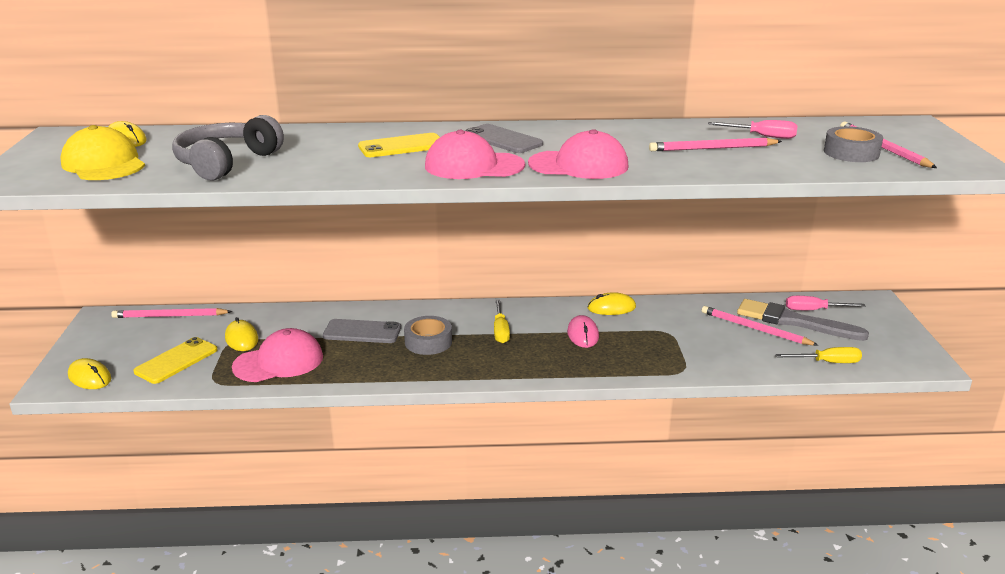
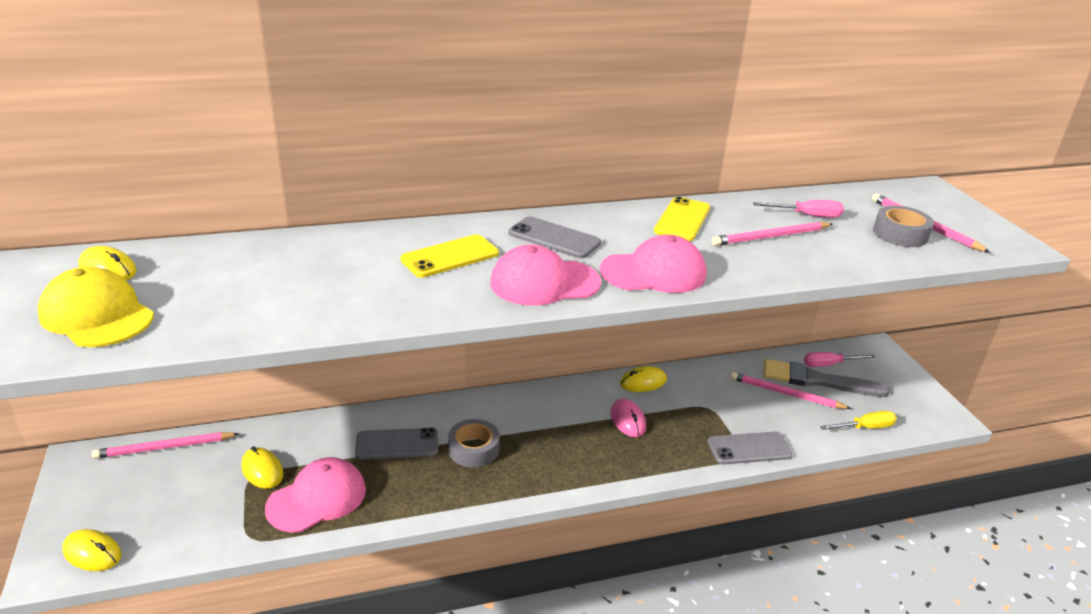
camera: 15 degrees left, 5 degrees up
(176, 361) = (194, 513): yellow phone -> yellow phone (682, 219)
(226, 162) = (255, 300): grey headphones -> none
(500, 331) = (544, 425): yellow screwdriver -> none
(695, 367) = (749, 448): none -> grey phone

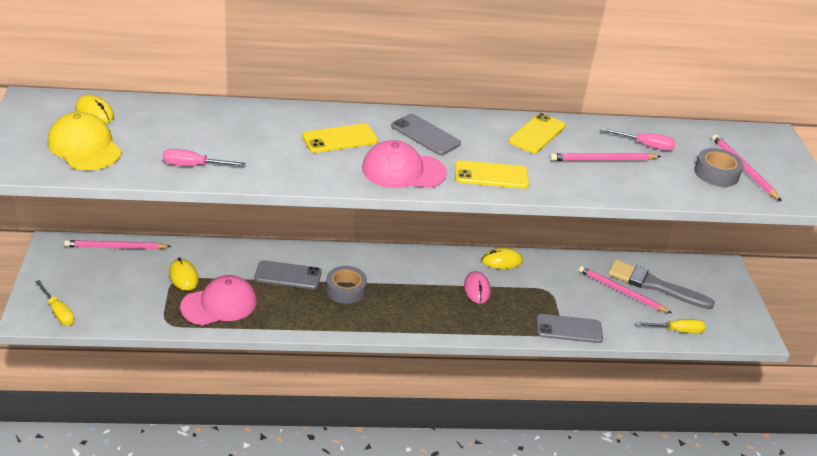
camera: 10 degrees right, 5 degrees up
(92, 553) = (58, 312): yellow mouse -> yellow screwdriver
(653, 272) = (491, 175): pink cap -> yellow phone
(829, 364) = (672, 274): pink screwdriver -> pink screwdriver (194, 166)

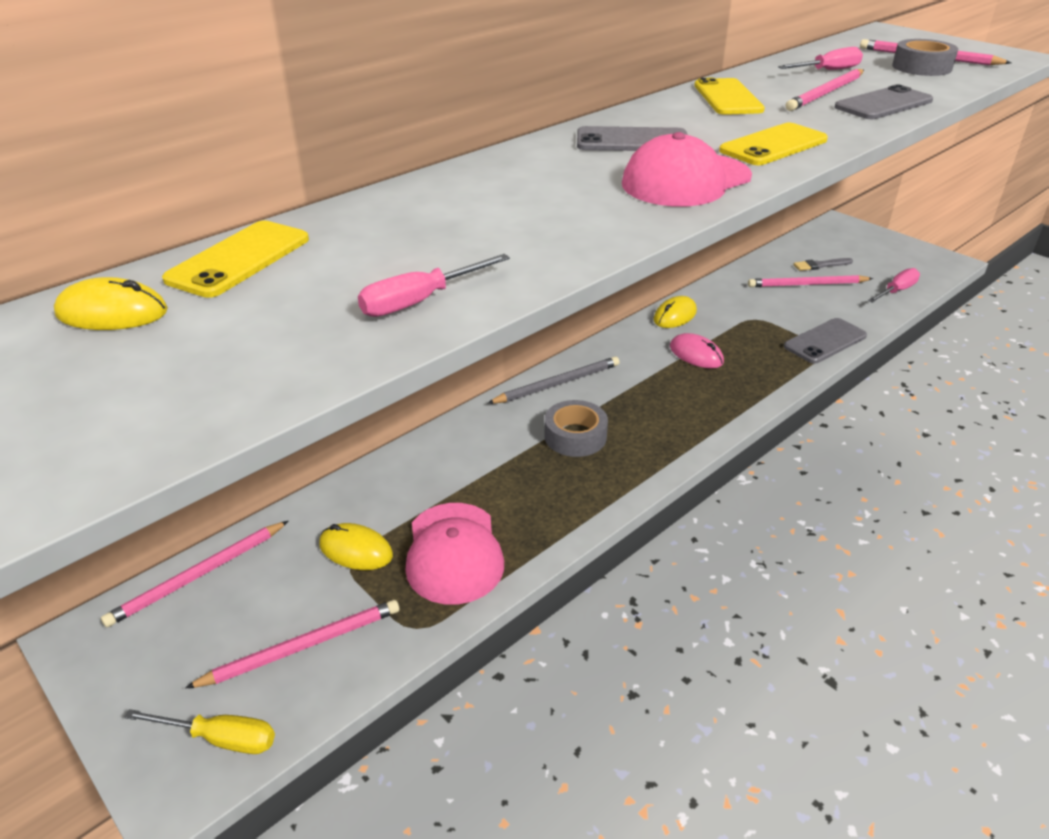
camera: 35 degrees left, 0 degrees up
(84, 147) = (177, 368): yellow cap -> none
(120, 300) = (302, 646): none -> pink pencil
(219, 304) = (454, 553): pink cap -> pink cap turned 150 degrees clockwise
(288, 275) = (488, 462): grey phone -> grey phone (883, 104)
(339, 139) = (550, 184): yellow phone -> yellow phone (239, 259)
(377, 258) = (557, 384): none -> grey pencil
(654, 285) = (820, 265): grey brush -> grey brush, size x0.48
(677, 330) = (896, 291): yellow screwdriver -> pink screwdriver

